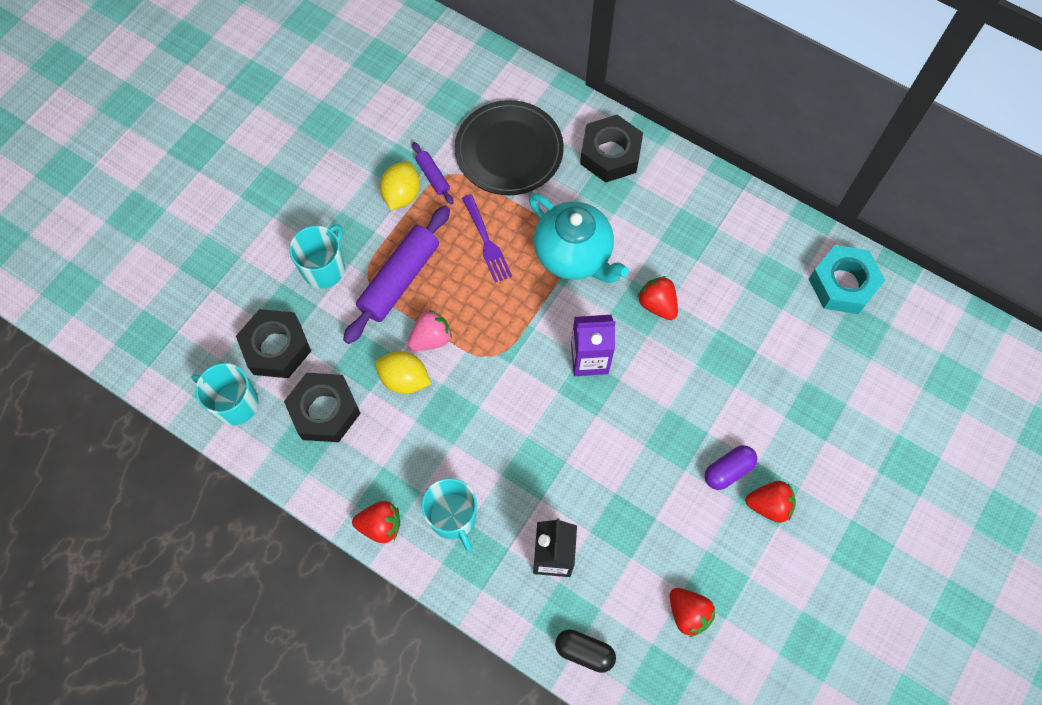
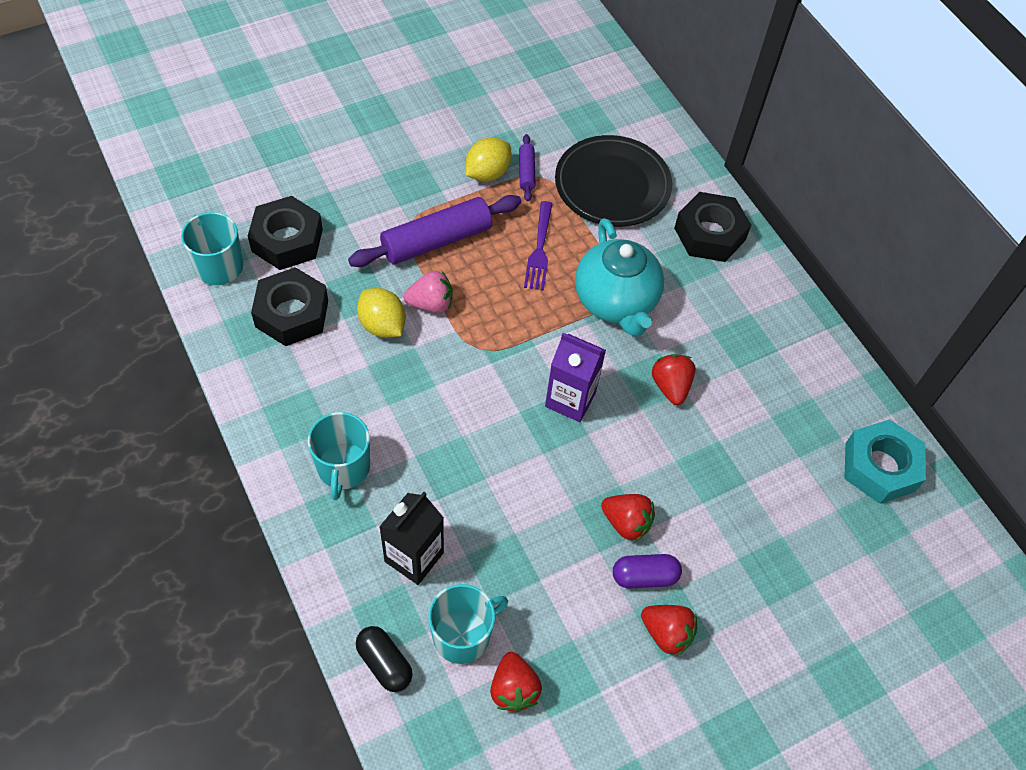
camera: 25 degrees right, 10 degrees down
(324, 268) = (375, 198): turquoise mug -> turquoise mug (462, 635)
(380, 525) = (272, 437): red strawberry -> red strawberry (626, 523)

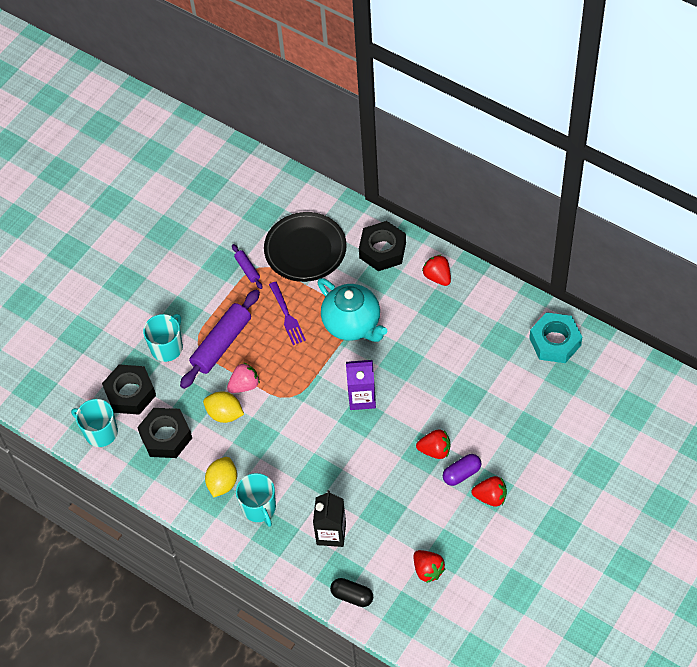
camera: 20 degrees left, 0 degrees up
(462, 635) = (384, 558): turquoise mug -> turquoise mug (167, 347)
(487, 173) = (224, 283): yellow lemon -> yellow lemon (222, 483)
(670, 386) = (414, 358): red strawberry -> red strawberry (437, 277)

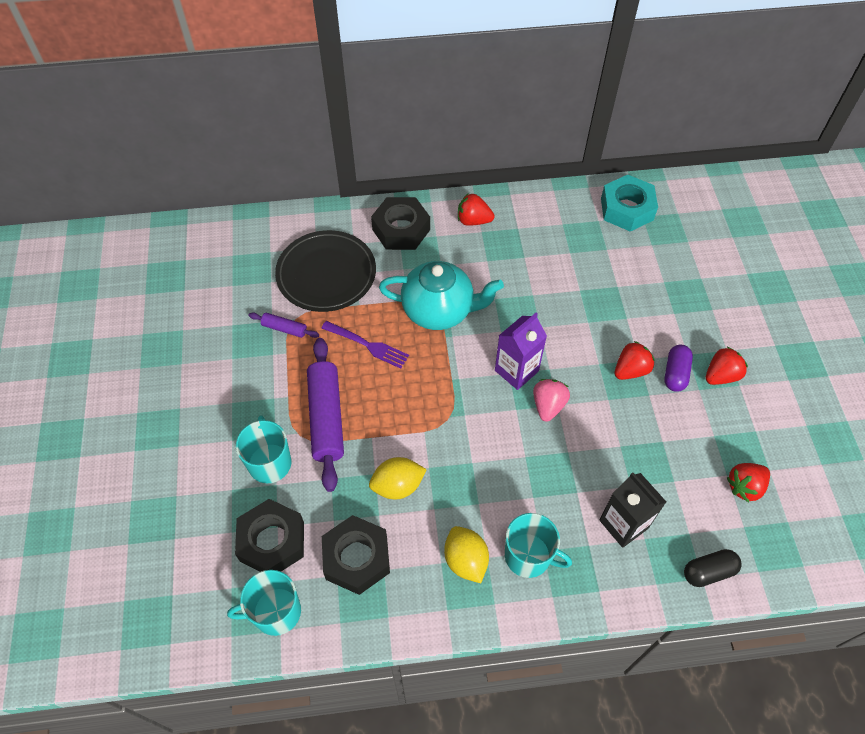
camera: 45 degrees left, 0 degrees up
(244, 385) = (390, 442): pink strawberry -> pink strawberry (548, 405)
(428, 570) = (744, 486): red strawberry -> red strawberry turned 135 degrees clockwise

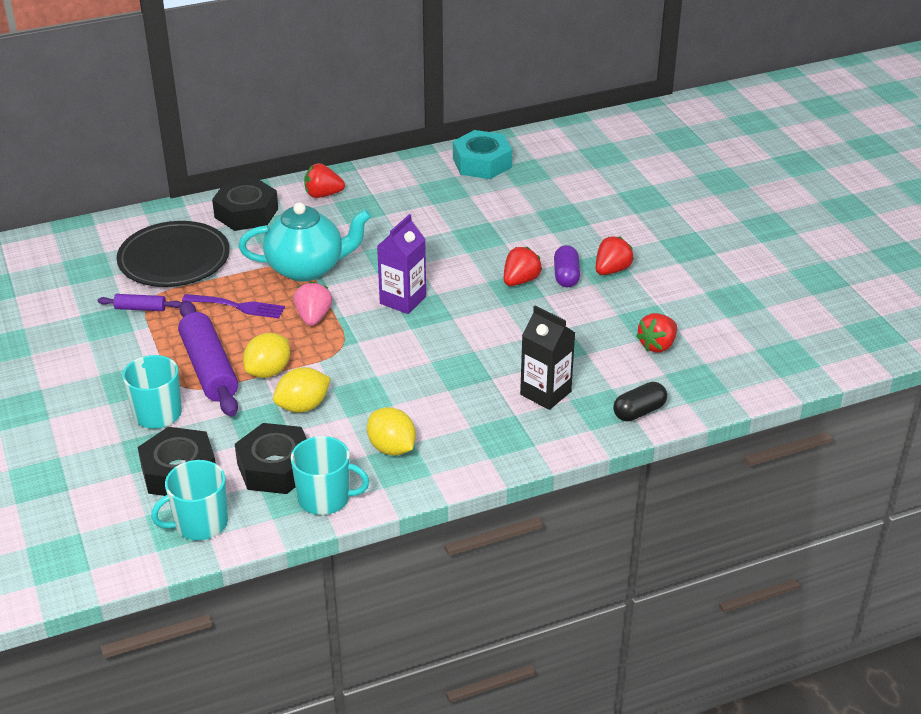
camera: 15 degrees left, 20 degrees down
(377, 434) = (268, 371): none -> yellow lemon
(529, 556) = (456, 433): turquoise mug -> turquoise mug (325, 498)
(548, 405) = (443, 320): pink strawberry -> pink strawberry (313, 317)

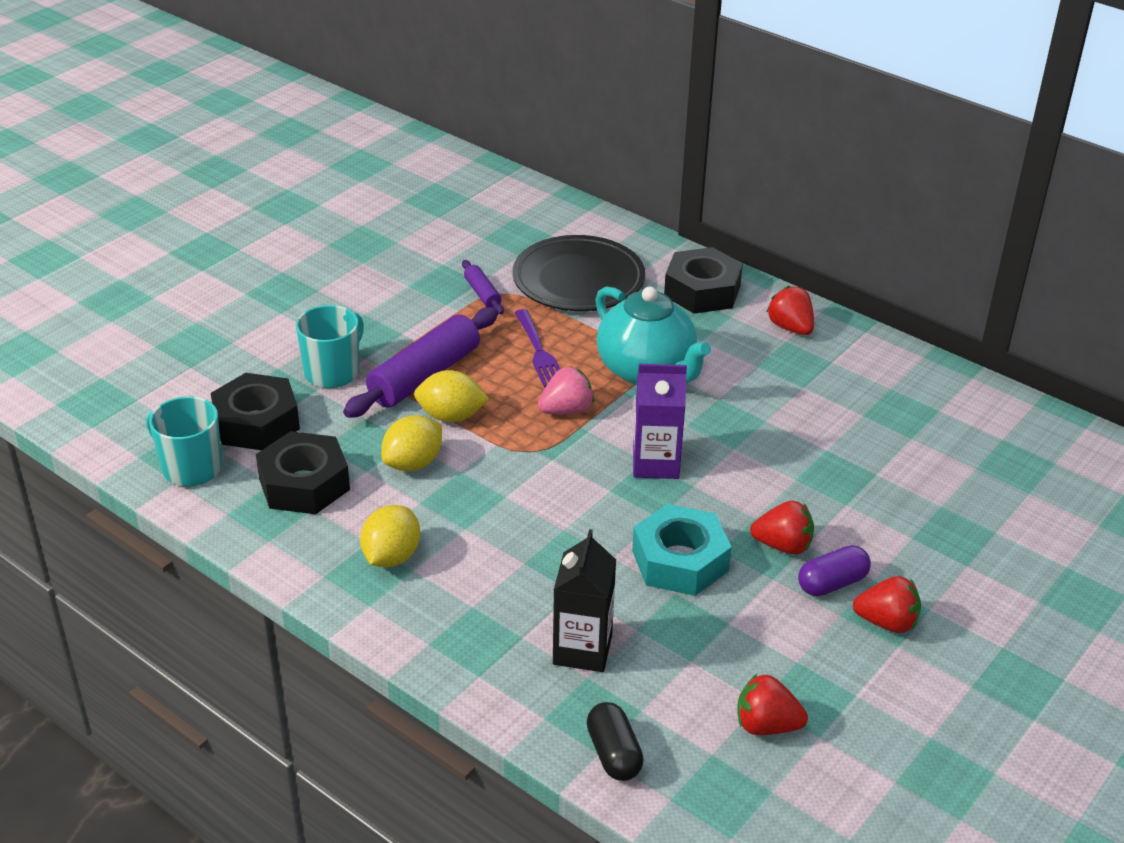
camera: 60 degrees right, 0 degrees up
(303, 406) = (413, 463): yellow lemon -> yellow lemon turned 75 degrees counterclockwise
(325, 498) = (279, 539): turquoise mug -> none
(482, 163) = (991, 421): turquoise nut -> turquoise nut (680, 561)
(639, 411) = (613, 754): black capsule -> black capsule turned 45 degrees clockwise

